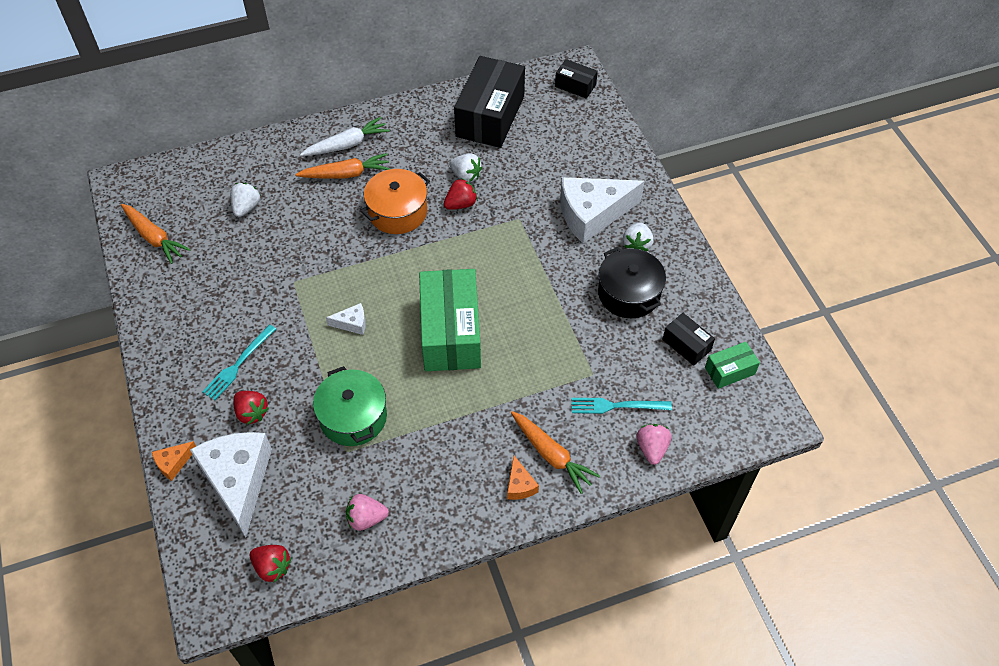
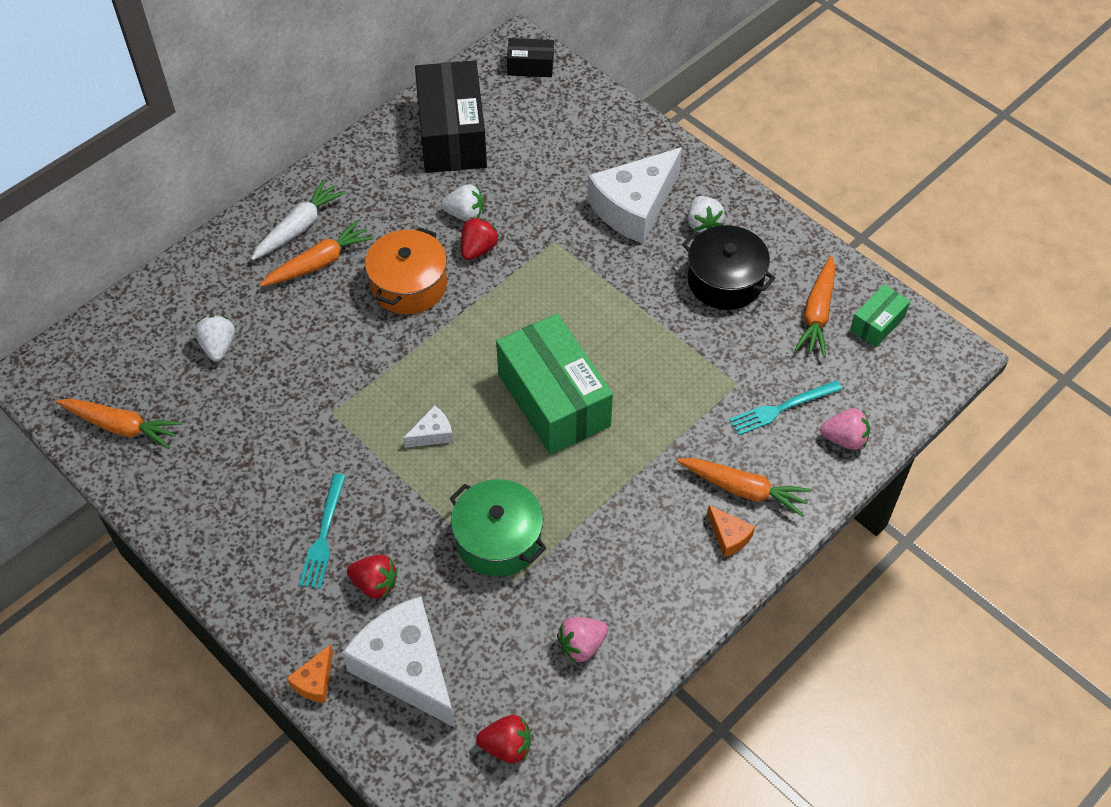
camera: 25 degrees left, 0 degrees up
(652, 448) = (844, 439): pink strawberry -> pink strawberry turned 120 degrees clockwise
(686, 345) = (817, 313): black box -> orange carrot

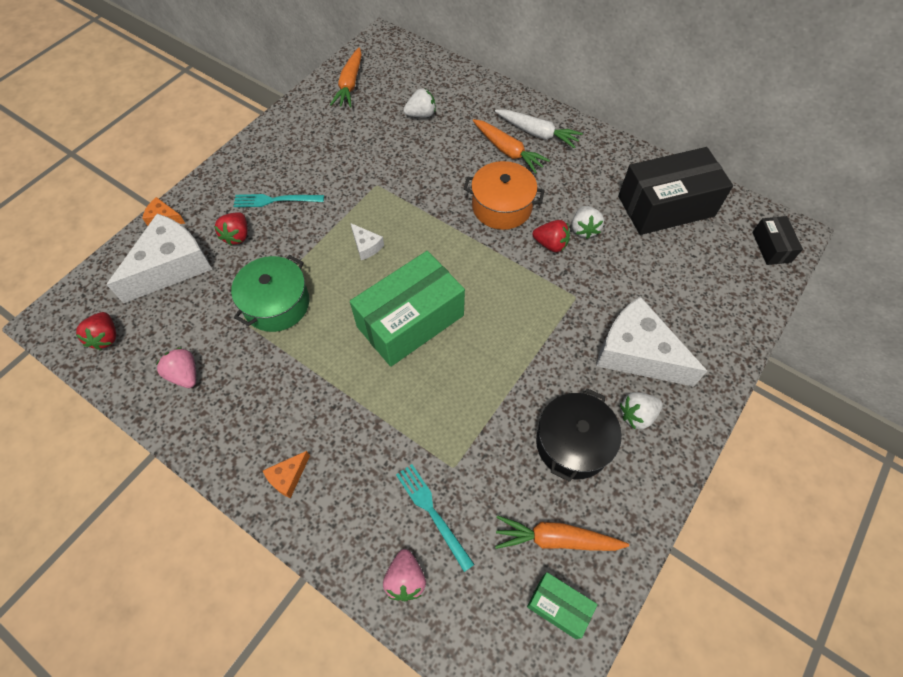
camera: 80 degrees right, 5 degrees up
(743, 489) = (337, 485): orange carrot -> none

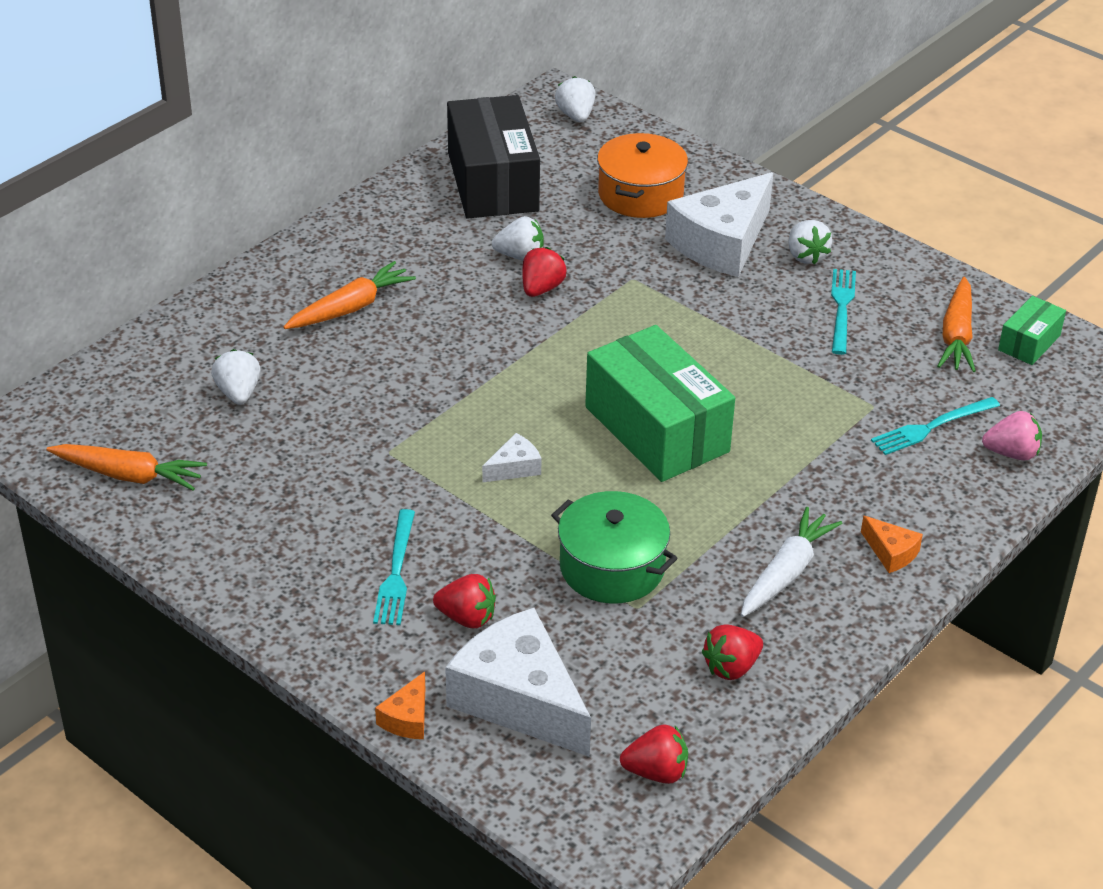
camera: 85 degrees left, 20 degrees down
(185, 374) = (731, 667): pink strawberry -> red strawberry
(502, 206) = (463, 325): orange pot -> orange pot (640, 194)
(537, 133) = (320, 275): white carrot -> white carrot (786, 573)
(573, 443) = (842, 308): black pot -> turquoise fork
(771, 247) = (575, 115): black box -> white strawberry

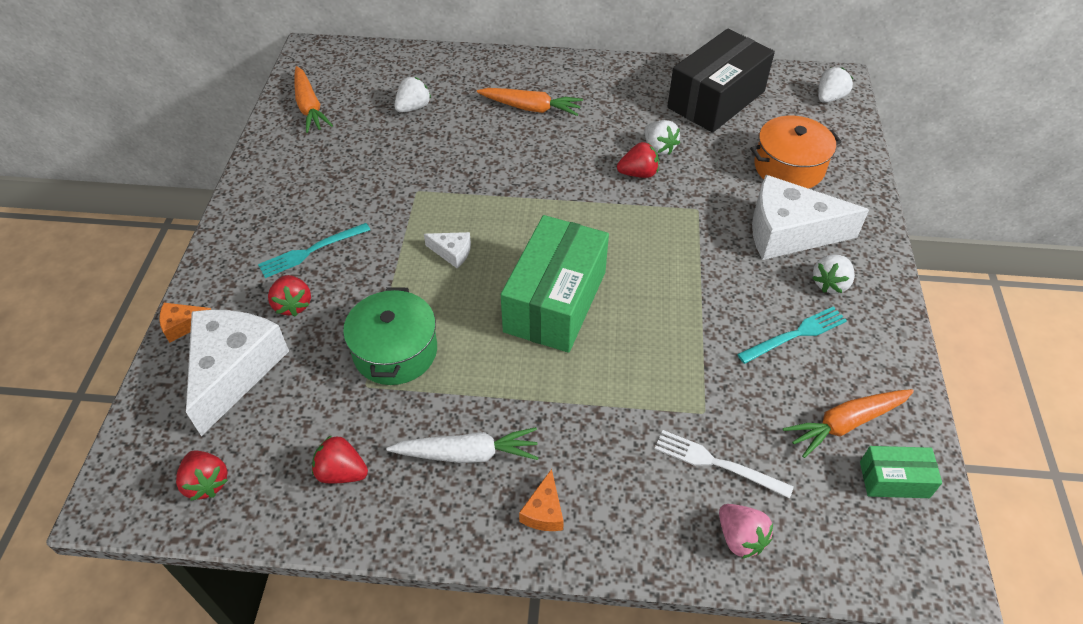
camera: 55 degrees right, 10 degrees up
(932, 427) = (717, 463): turquoise fork -> white fork

